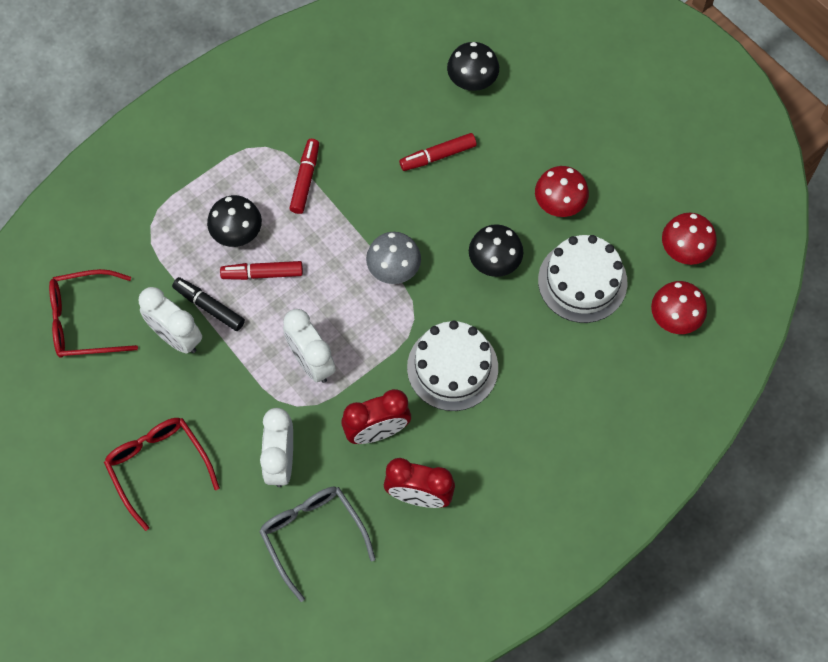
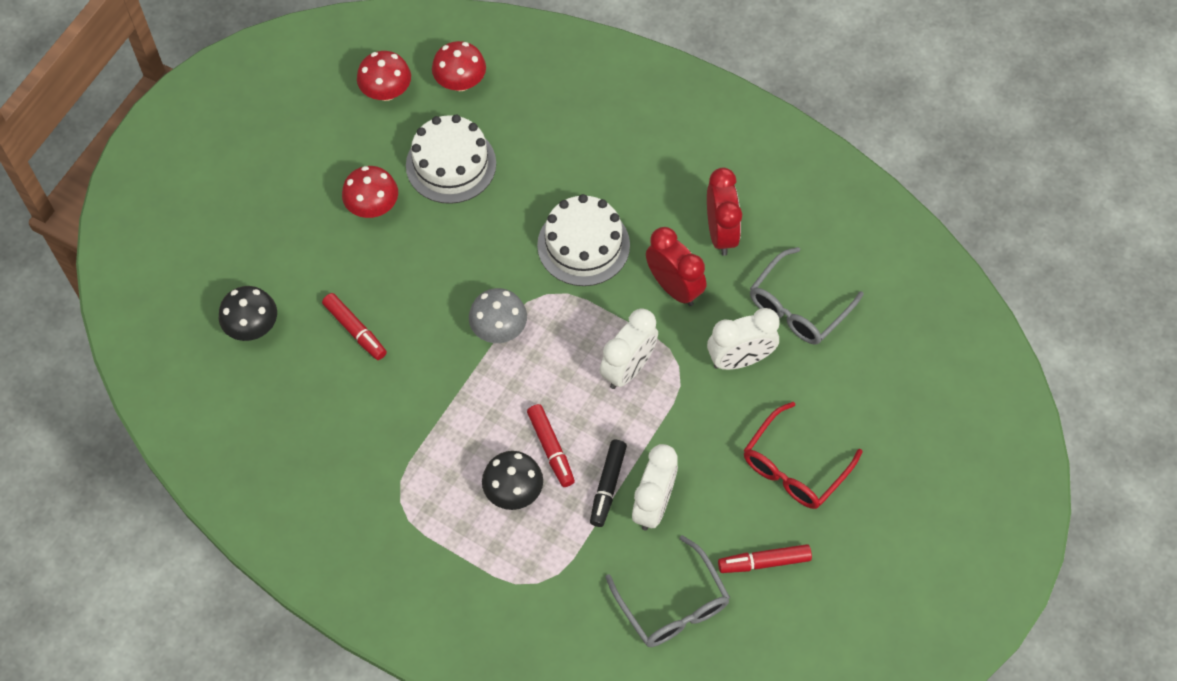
camera: 110 degrees left, 5 degrees down
(84, 320) = (672, 604): red glasses -> grey glasses
(305, 179) = (427, 447): red marker -> red marker (764, 562)
(494, 261) = (457, 243): black mushroom -> none

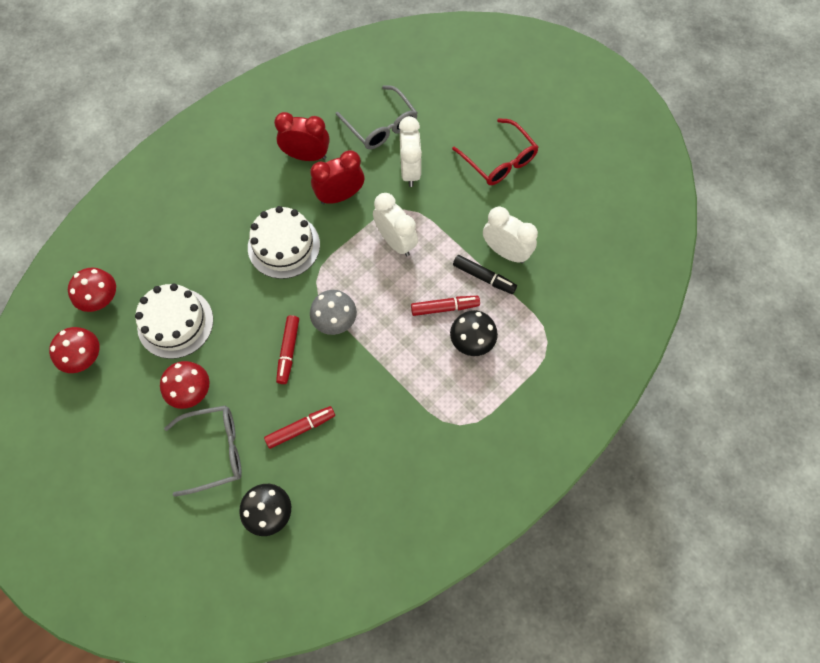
camera: 75 degrees left, 5 degrees up
(672, 604) = (581, 258): grey glasses -> grey glasses (214, 451)
(764, 562) = (563, 196): red marker -> red marker (288, 351)

